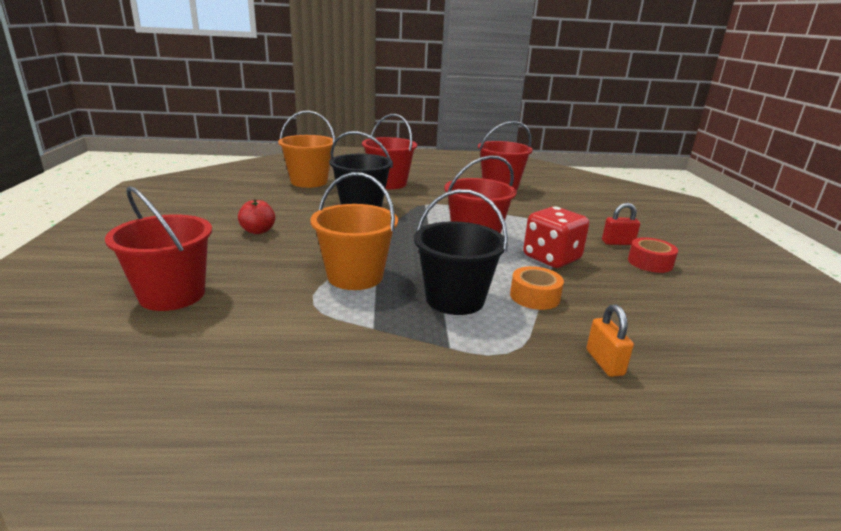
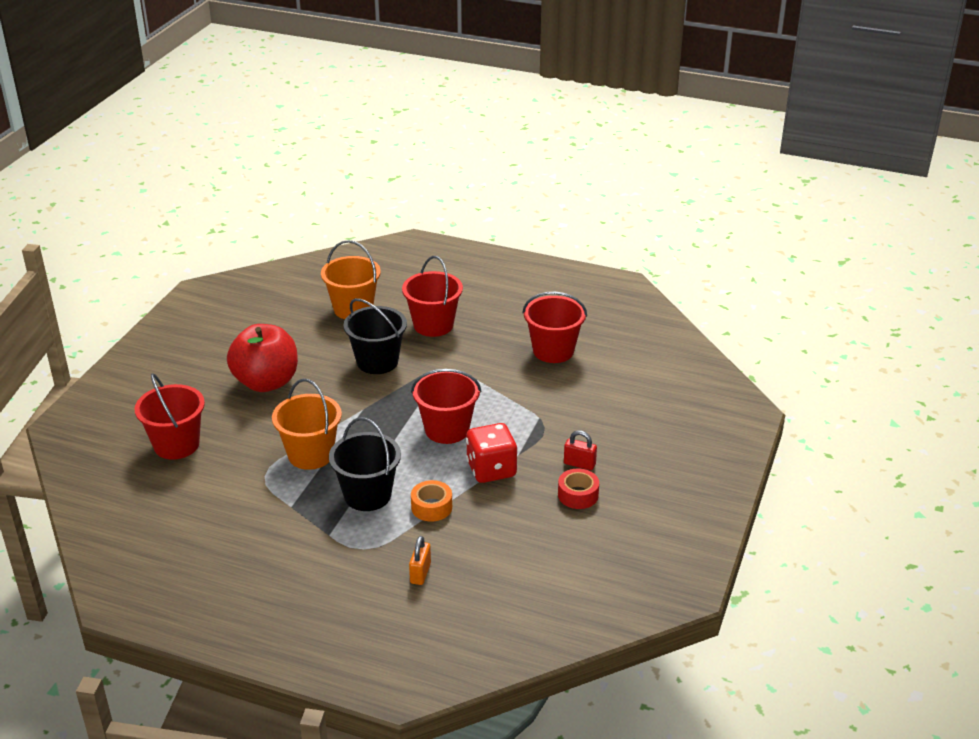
camera: 25 degrees right, 10 degrees up
(258, 231) = (266, 382): red apple -> red apple, size x2.18

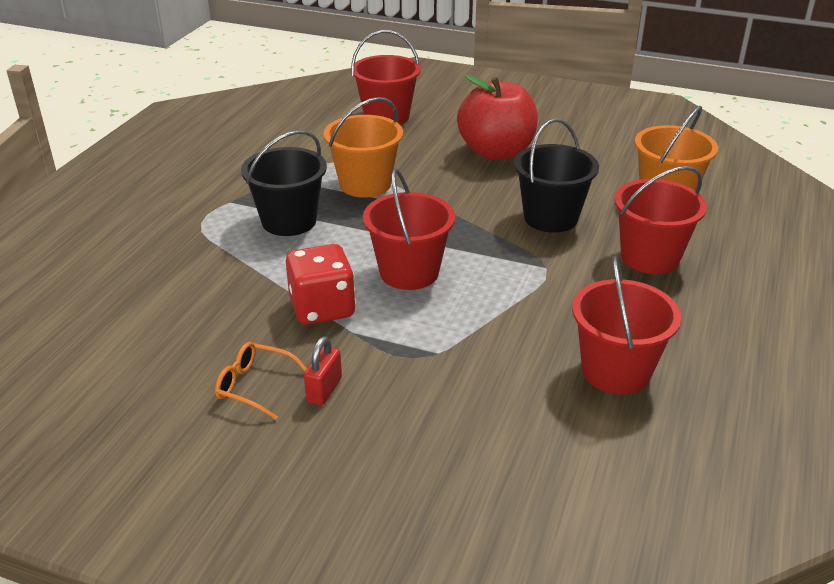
camera: 90 degrees right, 0 degrees up
(420, 573) = (147, 258): orange padlock -> none
(431, 507) = (258, 264): orange tape -> none
(578, 495) = (254, 386): red tape -> orange glasses

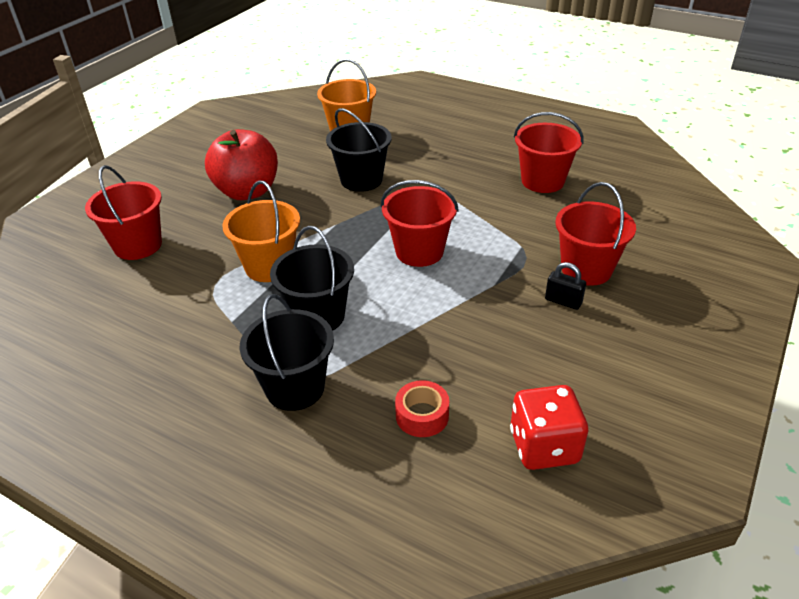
camera: 80 degrees left, 5 degrees up
(145, 294) = (422, 415): none -> red tape
(190, 222) = (295, 388): none -> black bucket
(254, 386) = (559, 338): orange glasses -> none
(322, 308) = (461, 299): red dice -> red dice (544, 446)
(324, 390) = (563, 301): red padlock -> black padlock
(650, 257) = (424, 150): red bucket -> red bucket (586, 269)

